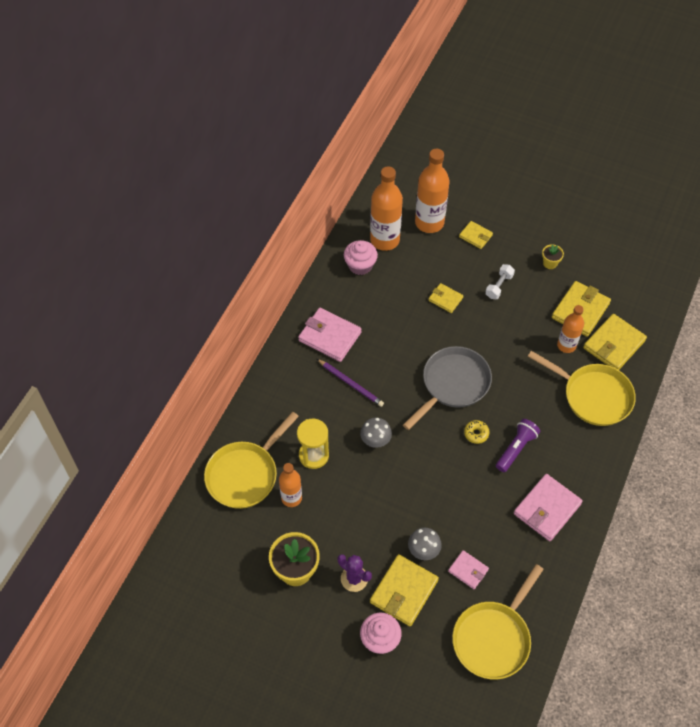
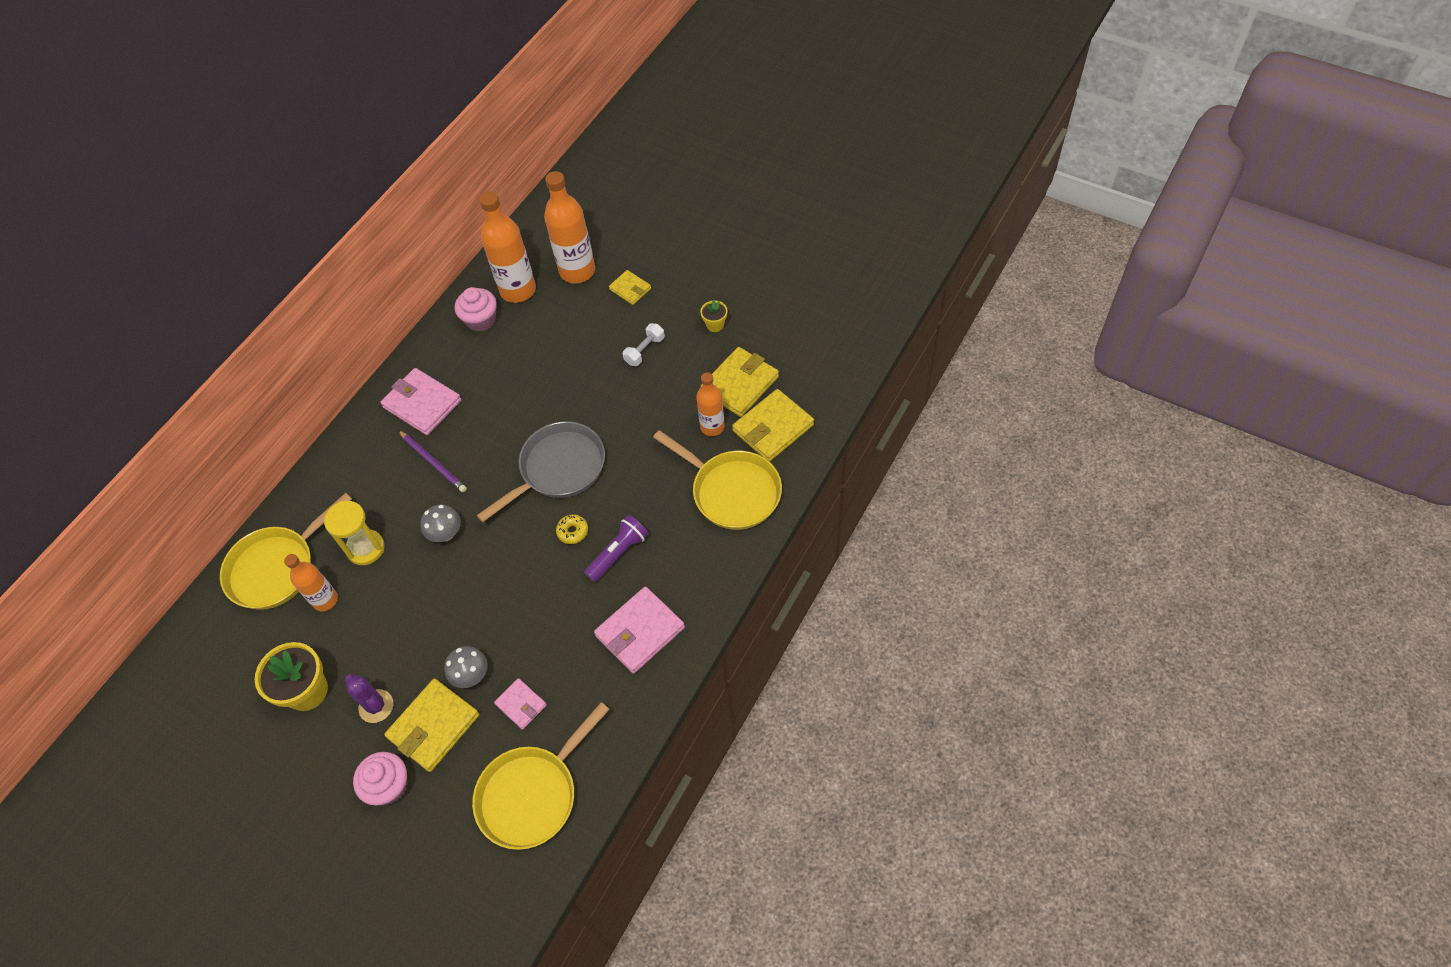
camera: 10 degrees right, 0 degrees up
(445, 299) = (574, 364): yellow wallet -> none

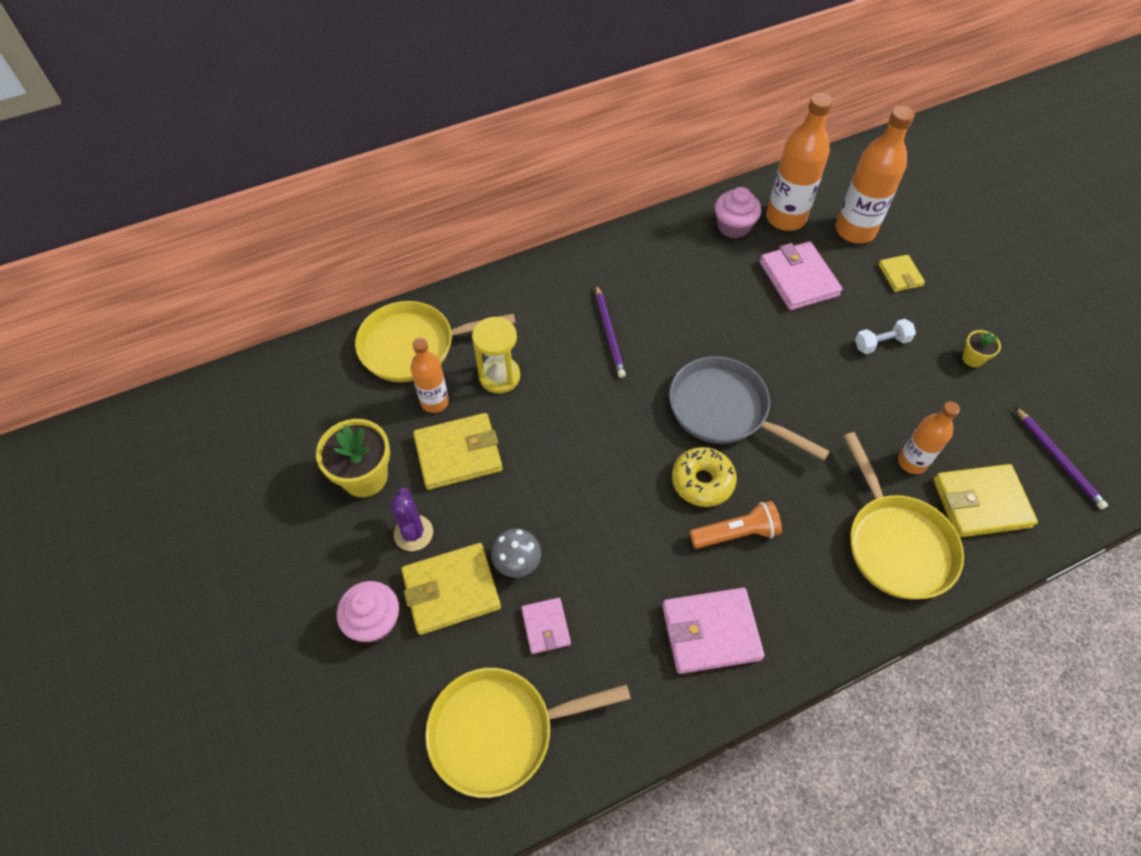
camera: 30 degrees right, 0 degrees up
(422, 404) = (632, 273): pink wallet -> pink wallet (798, 279)
(446, 534) = (579, 407): grey mushroom -> none
(558, 469) = (724, 410): grey pan -> grey pan turned 135 degrees counterclockwise
(573, 531) = (702, 481): yellow donut -> yellow donut, size x1.70
(618, 553) = (736, 533): purple flashlight -> orange flashlight
(740, 384) = (967, 435): yellow wallet -> yellow wallet (458, 454)
(808, 365) = (1058, 459): none -> purple pencil

